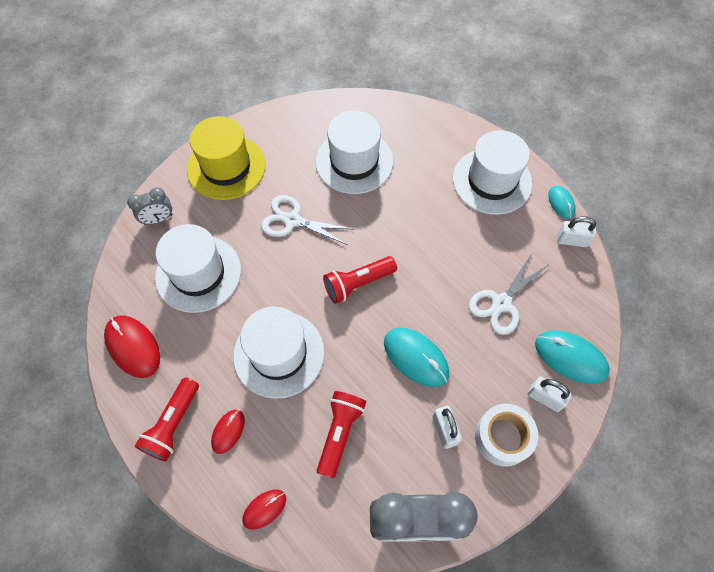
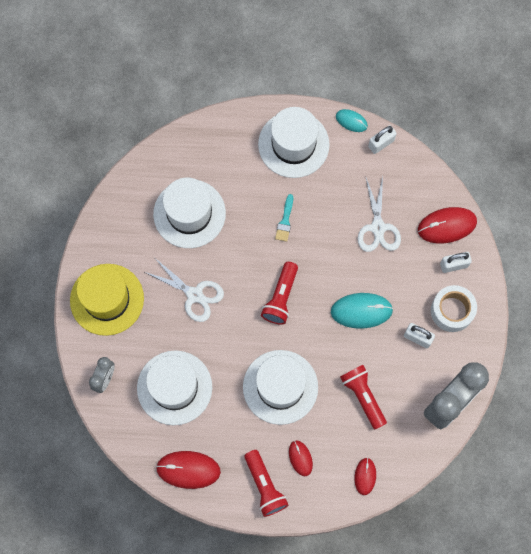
camera: 45 degrees left, 10 degrees up
(292, 220) = (195, 295): white scissors -> white scissors turned 120 degrees counterclockwise
(424, 229) = (285, 221): none -> turquoise brush
(570, 357) = (447, 226): turquoise mouse -> red mouse

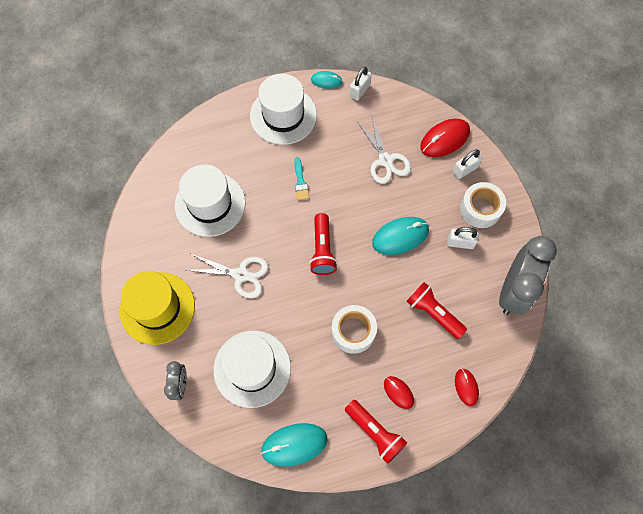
camera: 20 degrees left, 5 degrees down
(188, 470) = (294, 444): red mouse -> turquoise mouse
(280, 387) = (353, 331): white hat -> white tape

